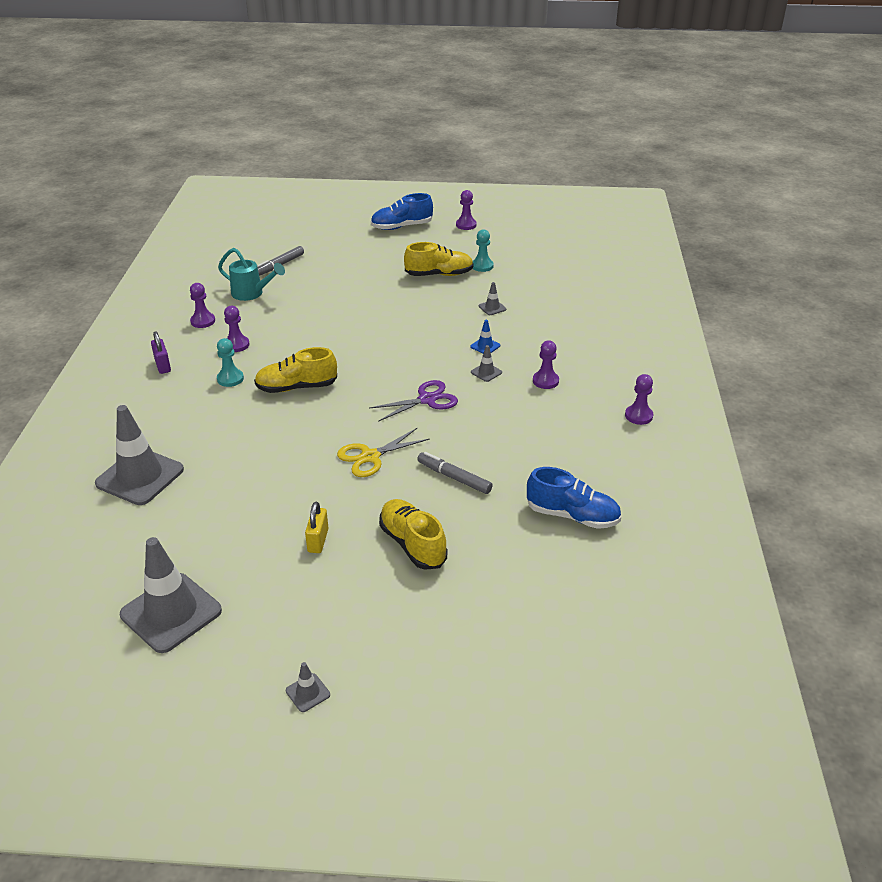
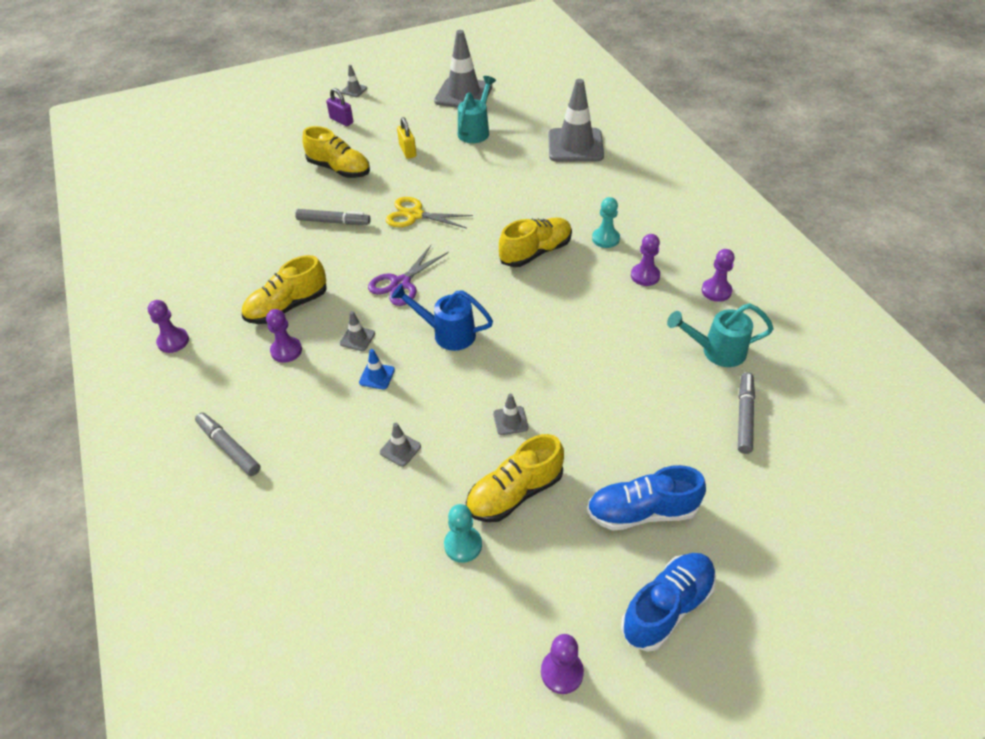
camera: 155 degrees right, 10 degrees up
(163, 366) = (682, 229): purple padlock -> purple padlock (341, 120)
(217, 540) = (476, 130): none -> turquoise watering can
(370, 457) = (415, 215): yellow scissors -> yellow scissors turned 105 degrees counterclockwise
(414, 301) = (510, 421): none -> grey traffic cone
(417, 355) = (447, 333): none -> blue watering can
(533, 412) = (287, 307): none -> yellow shoe
(572, 515) = (223, 225): blue shoe -> blue shoe (642, 512)
(604, 339) = (229, 447): none -> grey marker

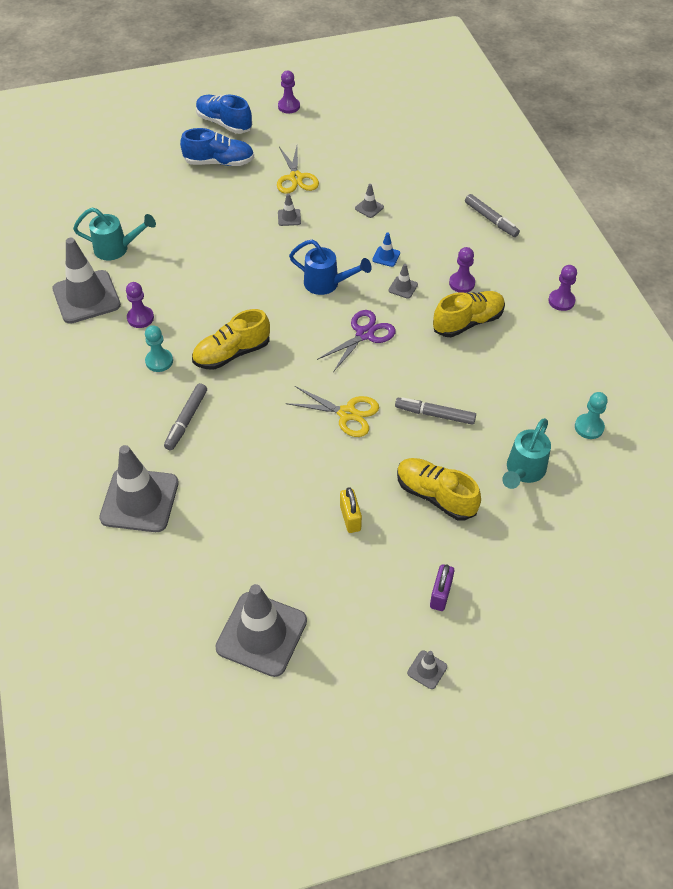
camera: 175 degrees left, 5 degrees up
(341, 120) = (440, 594): purple padlock -> purple padlock turned 60 degrees clockwise
(463, 545) = (332, 157): turquoise pawn -> turquoise pawn (589, 427)
(476, 130) = (257, 547): turquoise watering can -> turquoise watering can (523, 472)
(514, 493) = (296, 178): yellow shoe -> yellow scissors
(667, 607) = (224, 123): blue shoe -> blue shoe turned 75 degrees clockwise
(716, 291) = (86, 297): purple pawn -> grey traffic cone
(744, 416) = (124, 205): grey marker -> grey marker (186, 420)

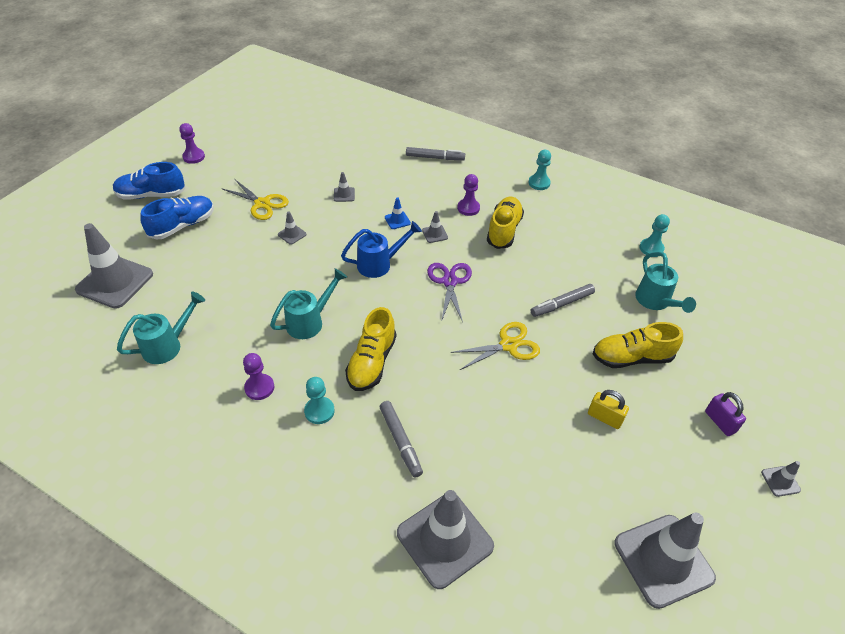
camera: 45 degrees left, 5 degrees down
(86, 297) = (186, 404): grey traffic cone -> grey traffic cone (115, 282)
(225, 294) = (310, 321): none -> turquoise watering can
(561, 301) = (539, 183): purple pawn -> turquoise pawn

